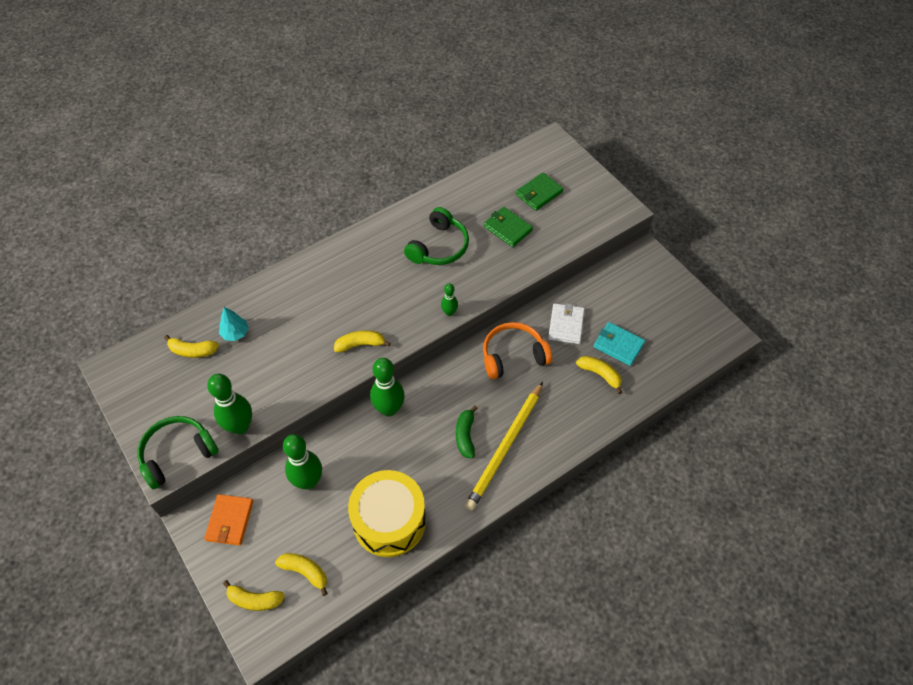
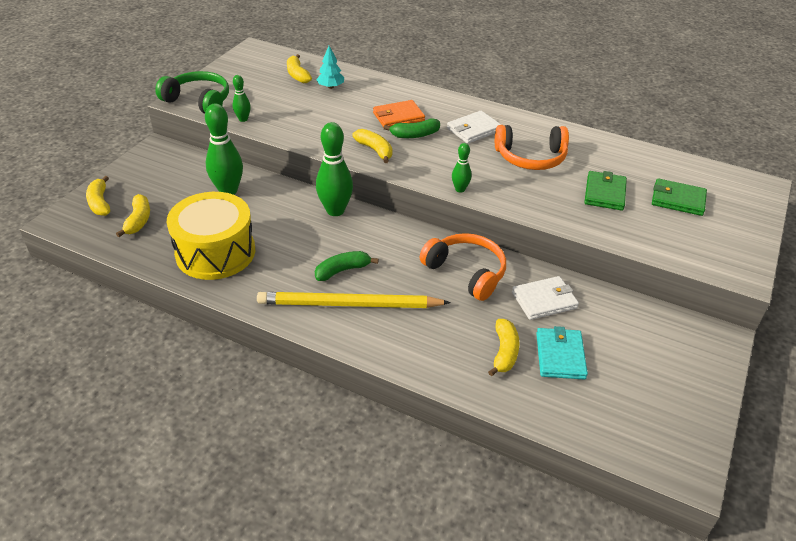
camera: 60 degrees right, 15 degrees down
(230, 521) = (167, 164): orange wallet -> orange wallet (398, 117)
(240, 426) = (243, 119): green bowling pin -> green bowling pin, size x0.52
(357, 306) = (414, 135): none -> green banana
(378, 262) = (474, 130): none -> white wallet
(439, 247) = (531, 158): green headphones -> orange headphones

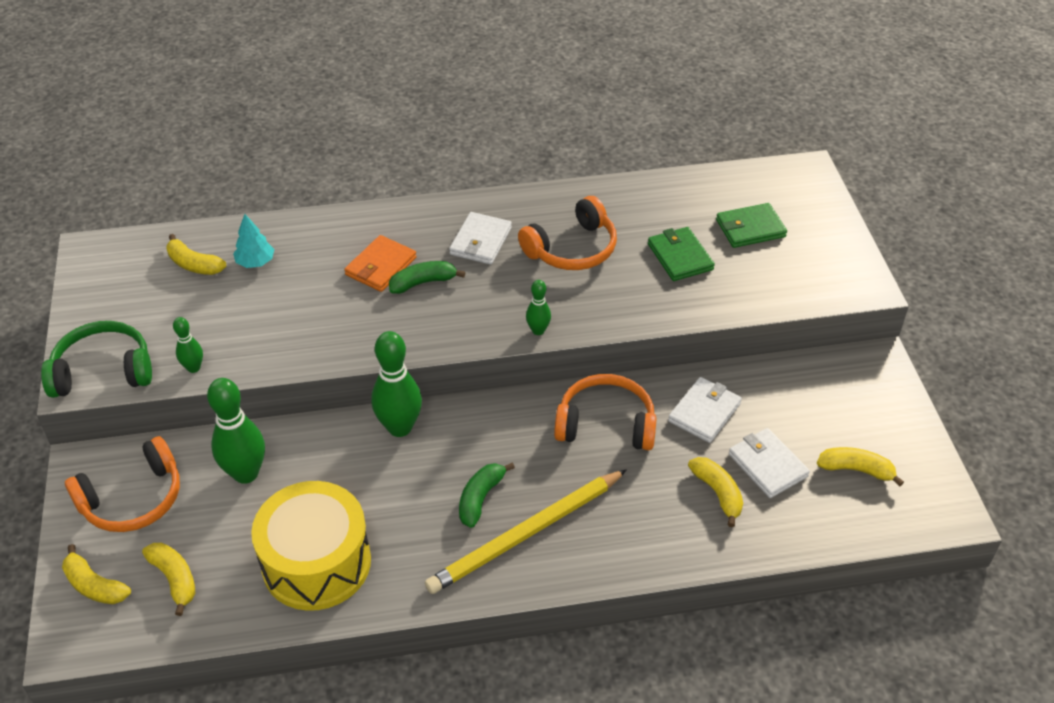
camera: 35 degrees left, 5 degrees up
(161, 174) = (133, 499): none -> orange headphones
(375, 150) = (399, 328): yellow banana -> yellow banana (856, 470)
(414, 135) = (423, 282): green banana -> green banana turned 150 degrees counterclockwise
(560, 355) = (767, 465): turquoise wallet -> white wallet

